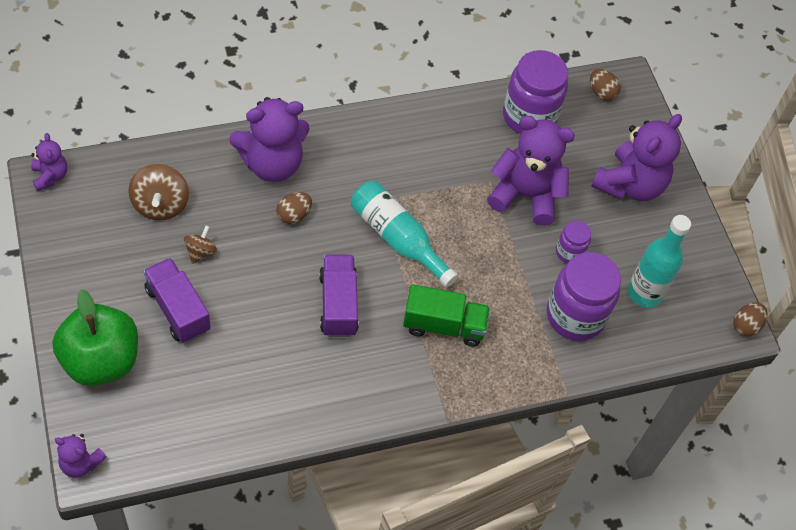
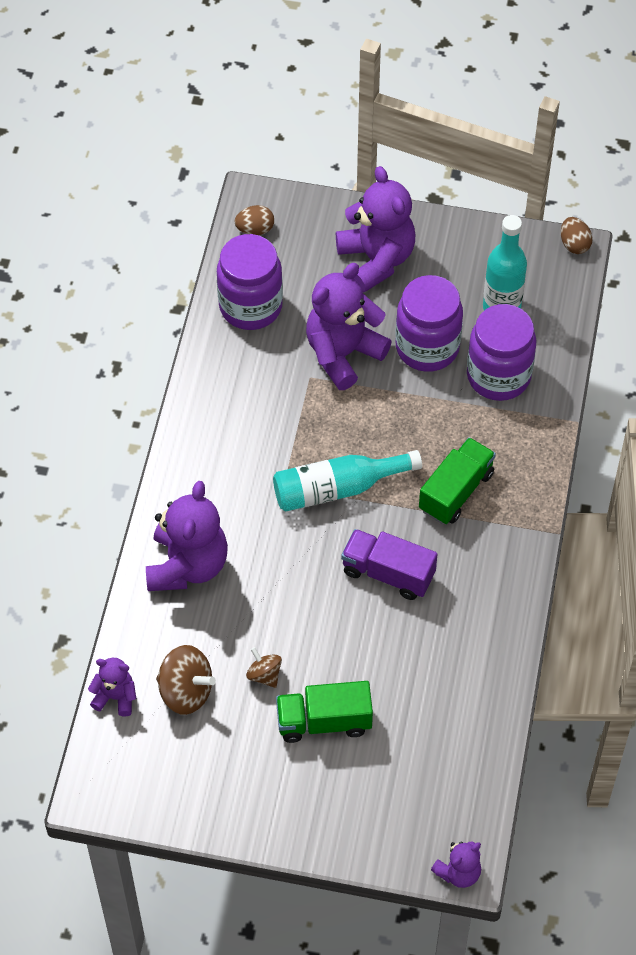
camera: 55 degrees left, 0 degrees up
(50, 176) = (92, 787): purple teddy bear -> purple teddy bear (115, 697)
(101, 360) = (350, 814): green apple -> none
(178, 310) = (324, 721): purple truck -> green truck
(294, 215) = (262, 571): brown egg -> none
(569, 252) = (427, 347): purple jar -> purple jar, size x1.99

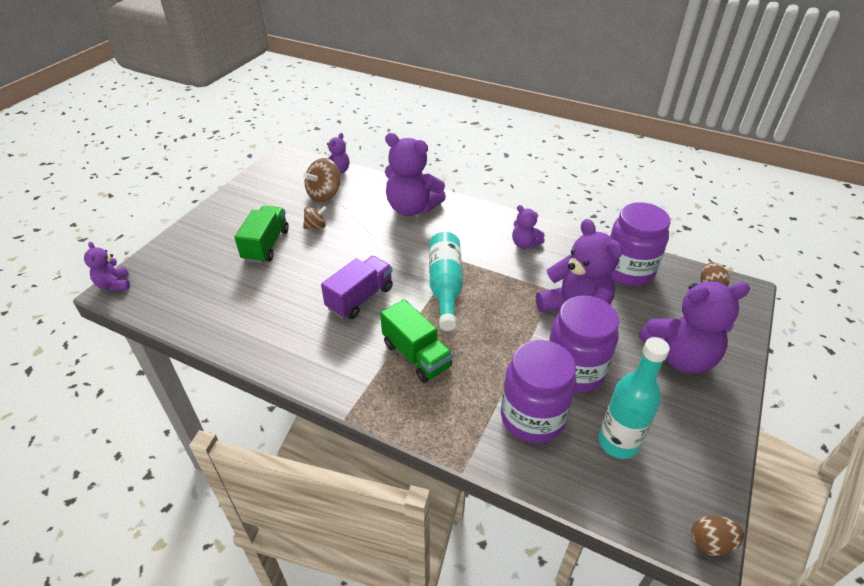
camera: 105 degrees right, 15 degrees down
(229, 417) = (525, 244): none -> purple teddy bear

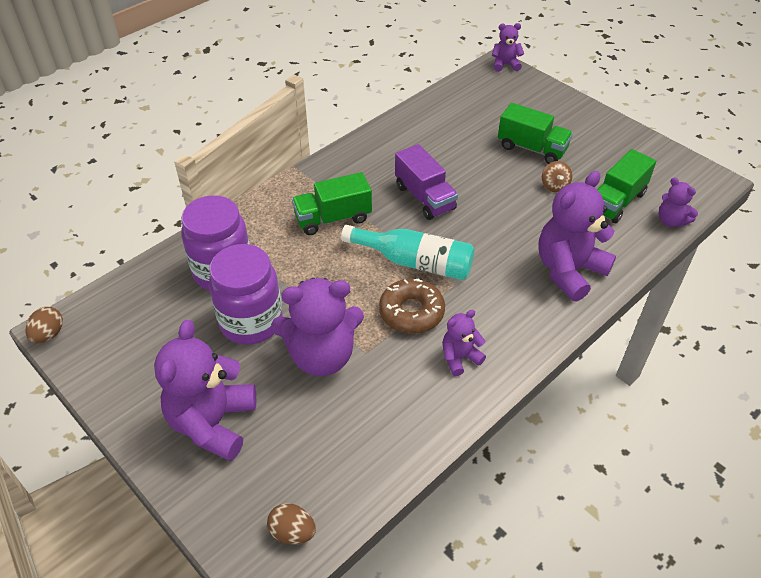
camera: 110 degrees right, 5 degrees up
(324, 195) = (616, 201): brown spinning top -> green truck
(499, 276) = (411, 312): none -> brown donut
(618, 442) = (162, 319): turquoise bottle -> none
(628, 271) = (364, 448): purple jar -> none

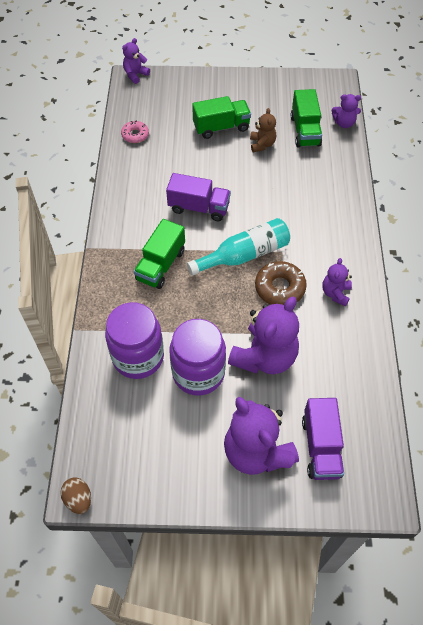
camera: 45 degrees left, 10 degrees up
(269, 471) = (321, 446): none -> purple truck
(292, 532) = (372, 465): brown egg -> none
(443, 109) = (135, 135): none -> pink donut
(554, 186) = (262, 144): brown spinning top -> brown teddy bear
(569, 270) = (329, 194): purple teddy bear -> none

